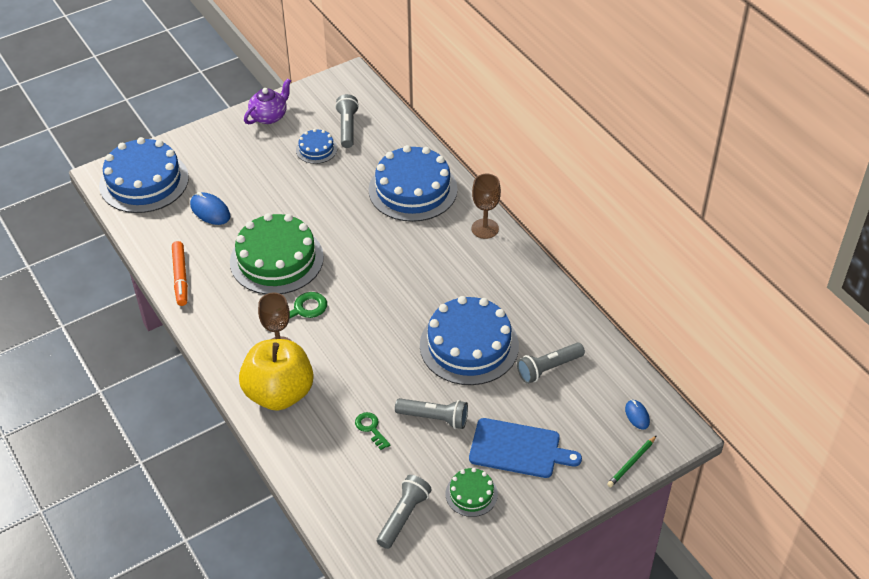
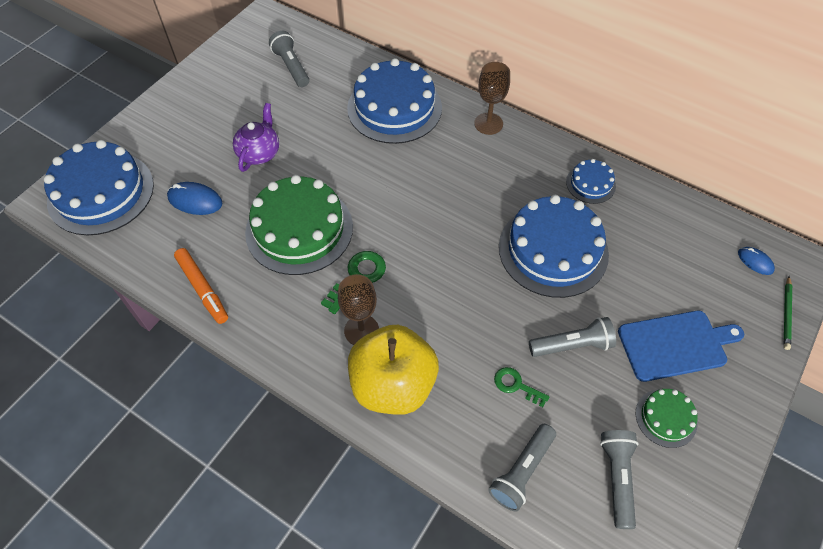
camera: 25 degrees left, 10 degrees up
(269, 116) = (203, 79): purple teapot -> purple teapot (259, 153)
(316, 149) = (272, 98): blue cake -> blue cake (590, 184)
(548, 368) = (643, 245): grey flashlight -> grey flashlight (521, 471)

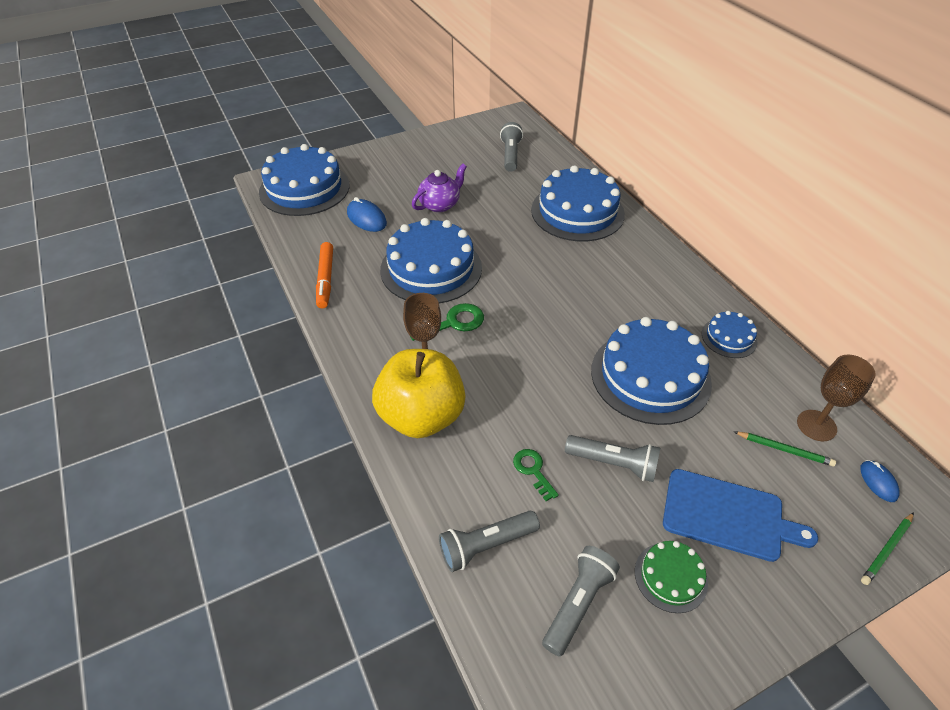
camera: 30 degrees right, 10 degrees down
(299, 229) = (431, 268): green cake -> blue cake
(488, 124) = (657, 253): brown goblet -> brown goblet (816, 425)
(682, 267) = (784, 450): none -> green pencil

